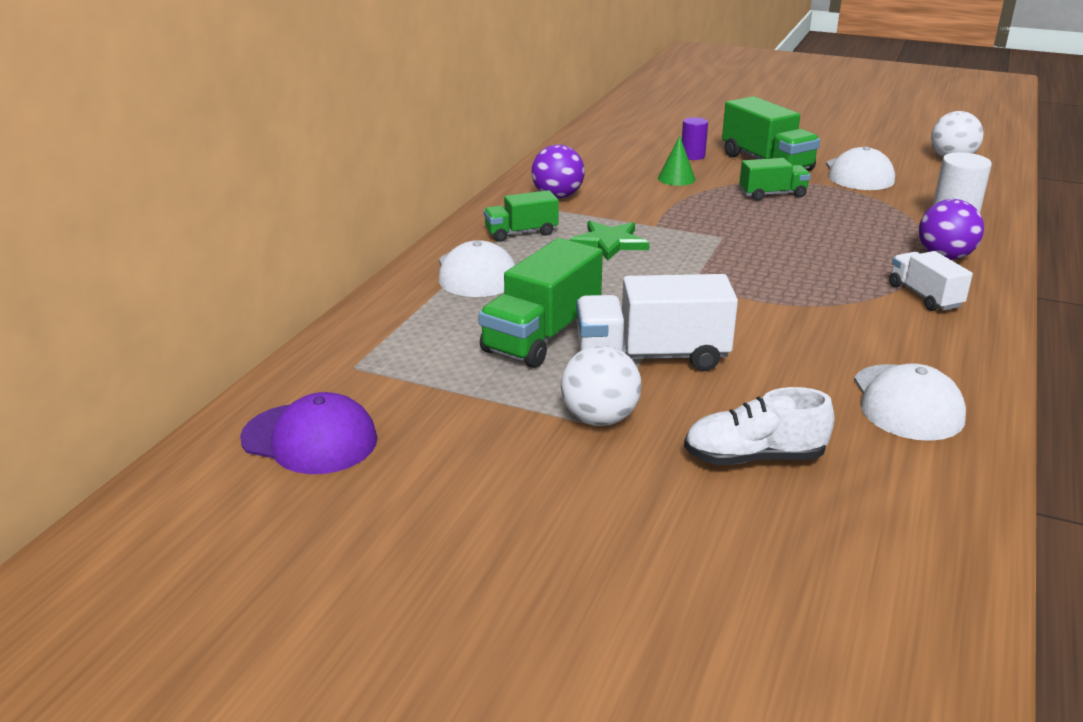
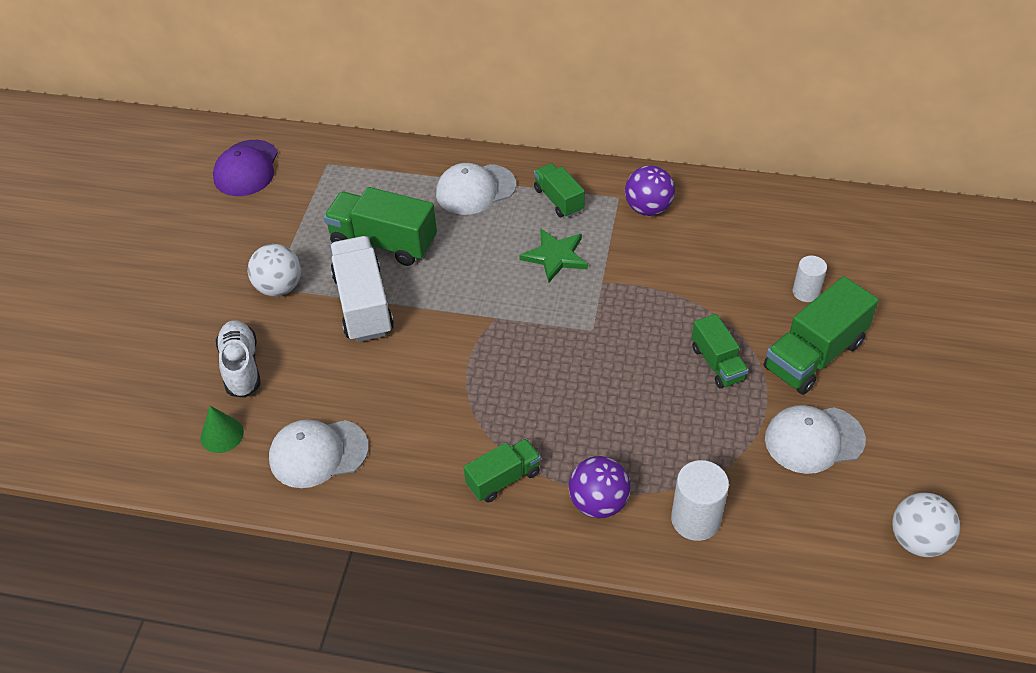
camera: 80 degrees right, 20 degrees up
(676, 178) = (731, 285): green cone -> green cone (222, 434)
(692, 156) = (806, 292): purple cylinder -> white cylinder
(924, 296) = (503, 479): white truck -> green truck

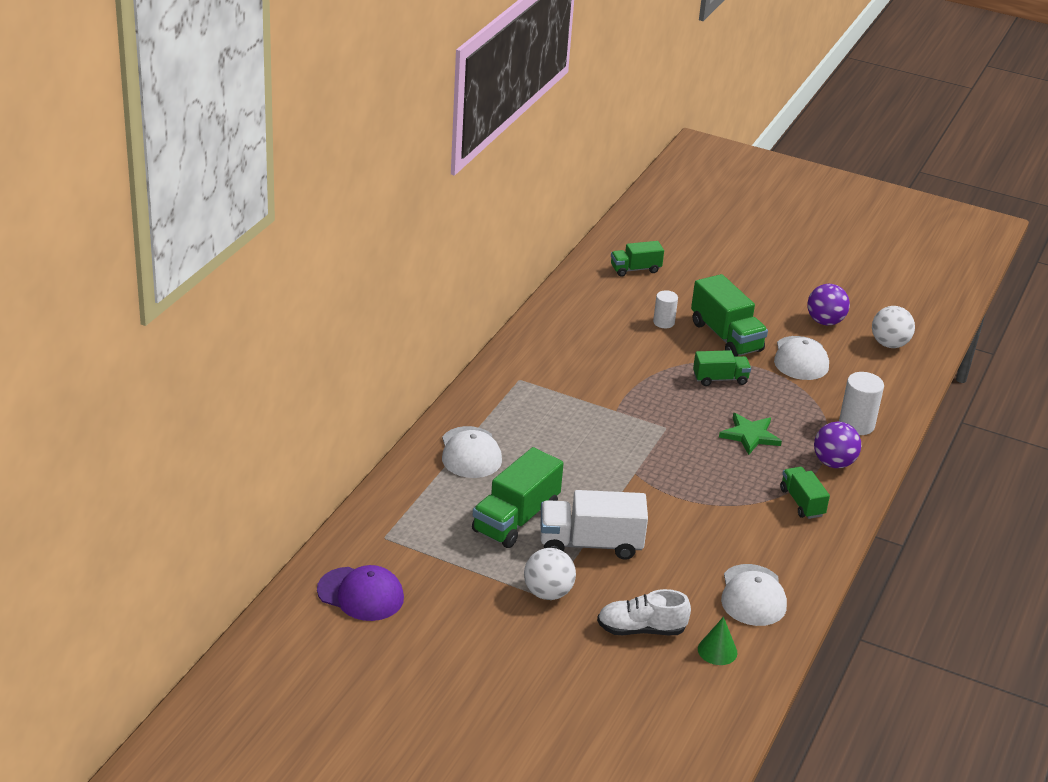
camera: 80 degrees left, 15 degrees down
(555, 256) = (576, 427): green star -> green star (750, 435)
(558, 200) = (507, 410): green truck -> green truck (635, 269)
(648, 208) = (540, 368): purple ball -> purple ball (825, 321)

